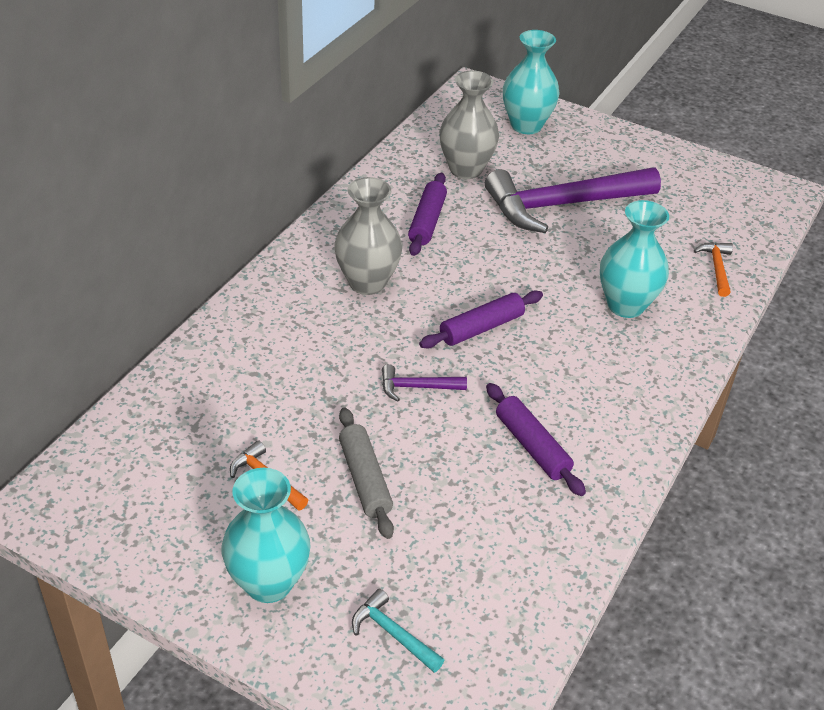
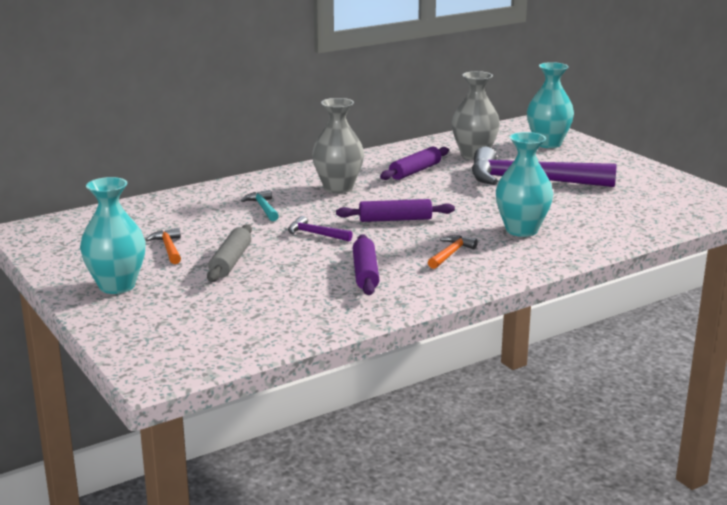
camera: 30 degrees right, 20 degrees down
(393, 634) = (167, 323): turquoise hammer -> turquoise hammer (263, 208)
(716, 268) = (623, 228): orange hammer -> orange hammer (450, 254)

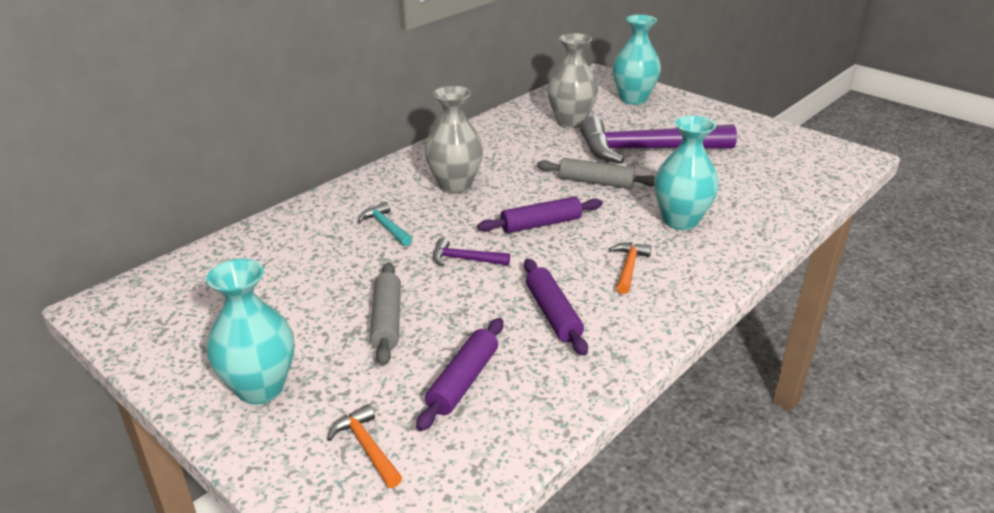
camera: 15 degrees left, 10 degrees up
(168, 248) = (301, 310): orange hammer -> orange hammer (367, 447)
(415, 171) = (523, 151): purple rolling pin -> purple rolling pin (463, 381)
(465, 198) = (596, 182): none -> grey rolling pin

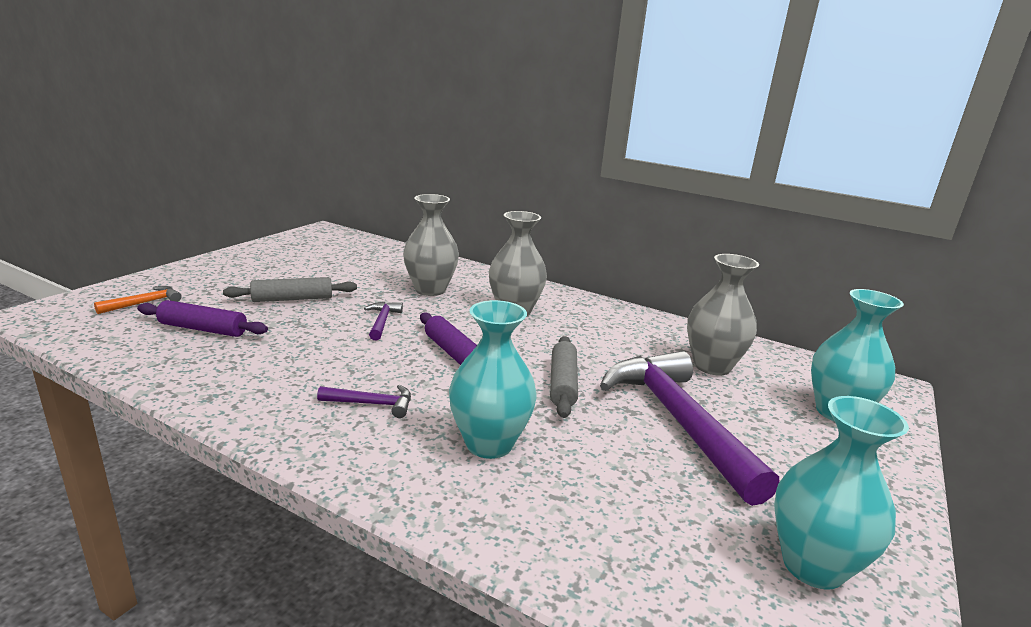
camera: 75 degrees right, 10 degrees down
(260, 388) = (224, 271): turquoise vase -> turquoise vase (812, 566)
(385, 227) = (430, 290): turquoise hammer -> grey vase
(553, 314) = (289, 363): purple rolling pin -> none
(628, 268) = (372, 404): orange hammer -> purple hammer

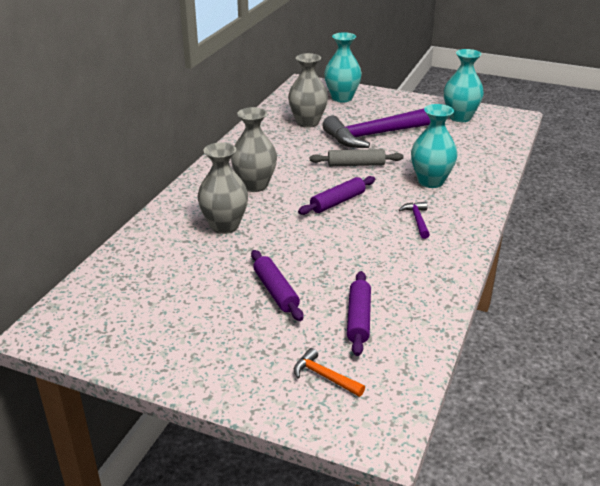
camera: 95 degrees left, 10 degrees up
(292, 299) = (276, 291): grey rolling pin -> purple rolling pin
(382, 321) = (301, 237): purple hammer -> none

